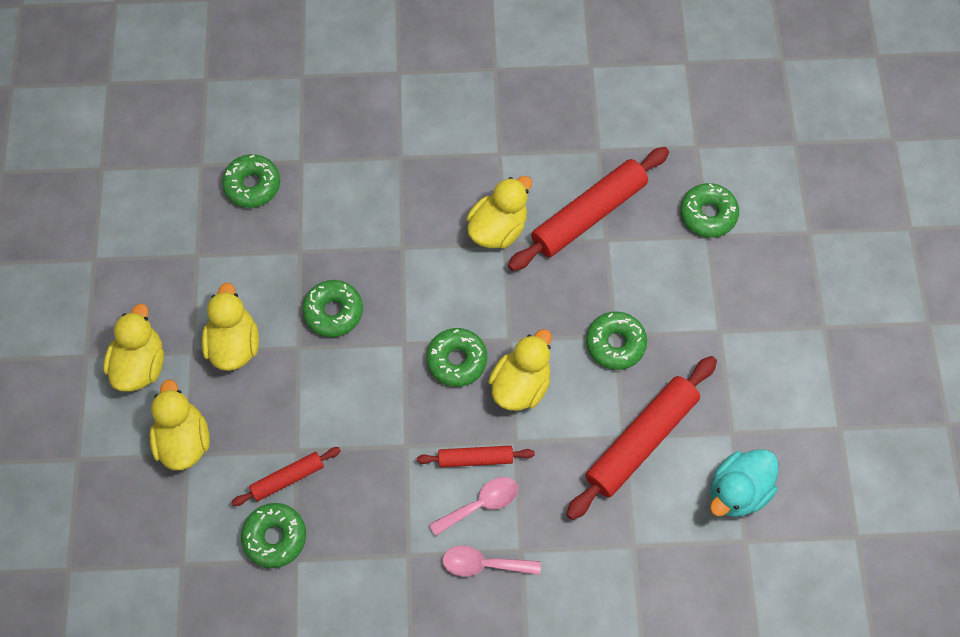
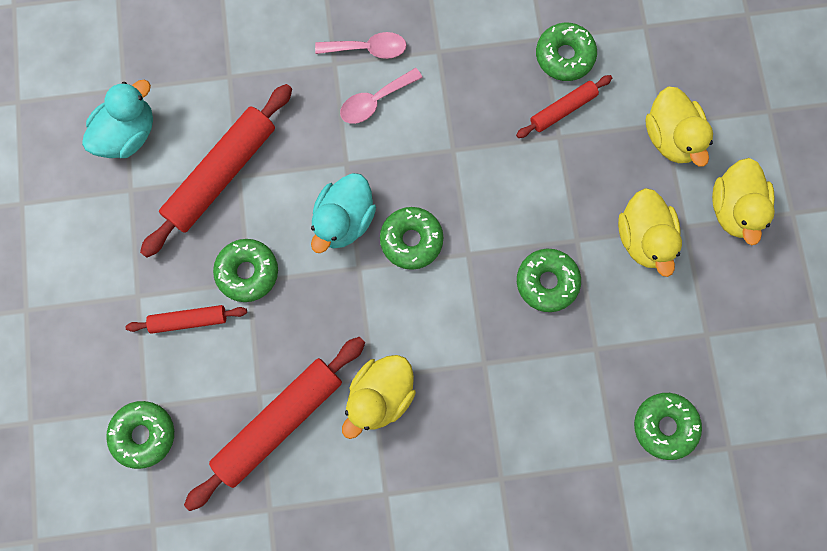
camera: 175 degrees right, 10 degrees up
(475, 458) = (383, 143): red rolling pin -> red rolling pin (188, 320)
(520, 384) = (344, 220): yellow duck -> turquoise duck

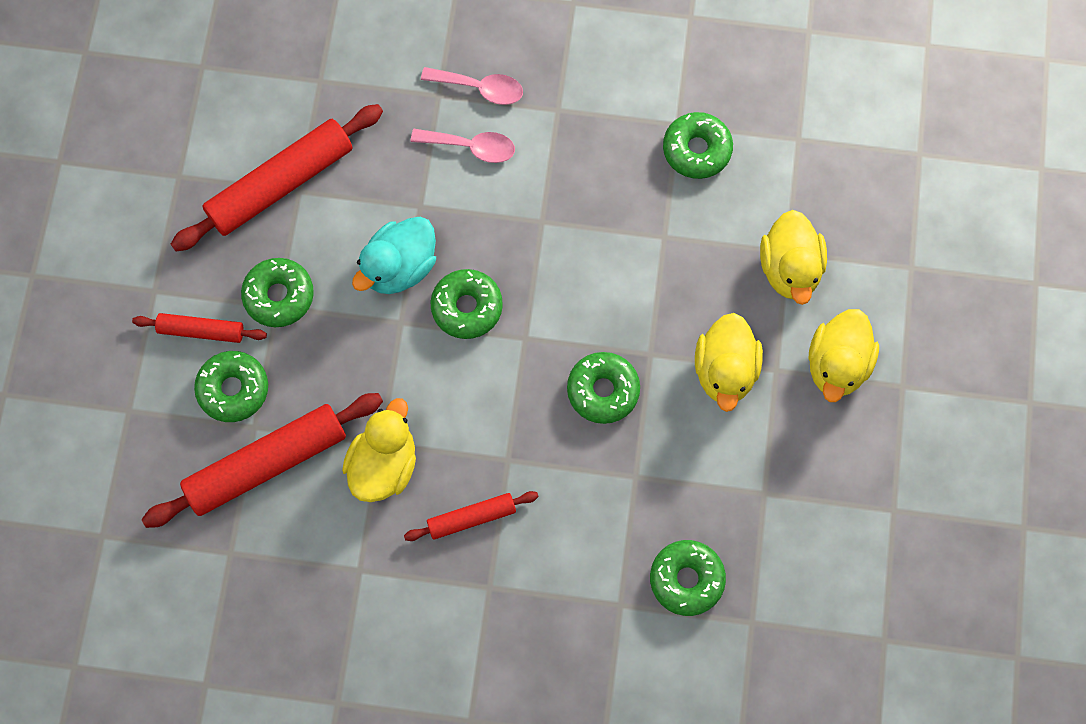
camera: 15 degrees right, 5 degrees down
(128, 134) = (193, 116): turquoise duck -> none
(143, 434) = (119, 438): green donut -> green donut (233, 389)
(375, 101) = (471, 147): pink spoon -> pink spoon turned 150 degrees counterclockwise
(380, 396) = (384, 465): yellow duck -> yellow duck turned 150 degrees clockwise
(562, 109) = (677, 208): red rolling pin -> red rolling pin (471, 517)

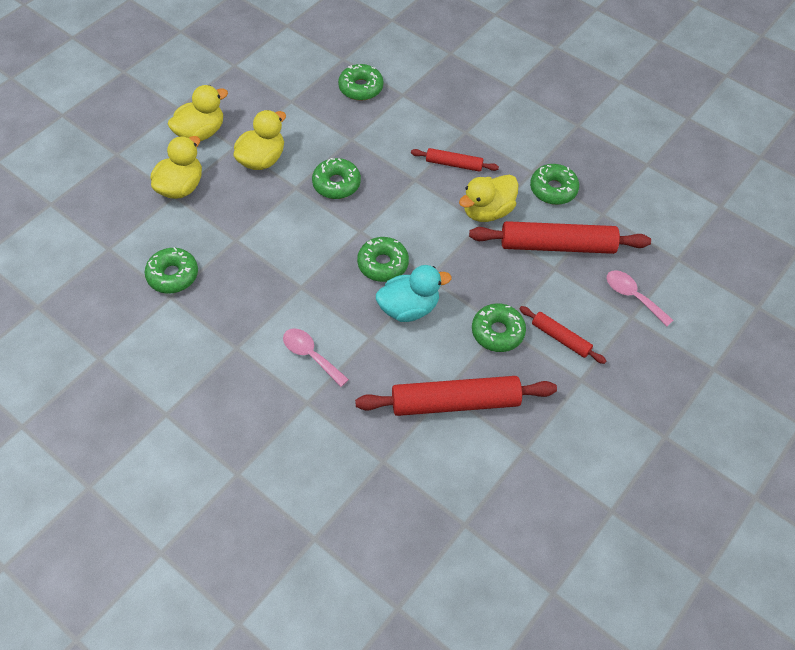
camera: 150 degrees left, 15 degrees down
(233, 389) = (557, 294): green donut -> green donut (553, 189)
(480, 88) = (275, 390): pink spoon -> pink spoon (633, 296)

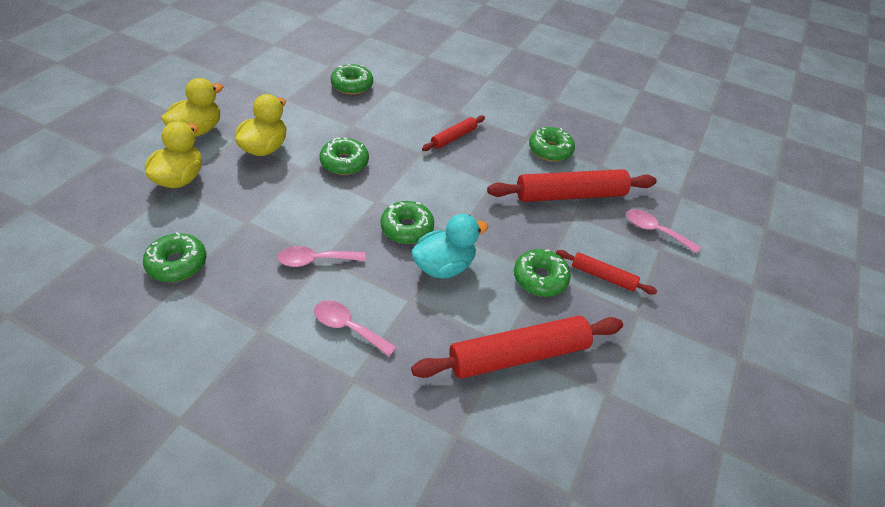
camera: 15 degrees left, 10 degrees down
(292, 287) = (315, 260): none -> pink spoon
(454, 164) = (454, 138): red rolling pin -> red rolling pin turned 45 degrees counterclockwise
(487, 211) = (496, 173): yellow duck -> none

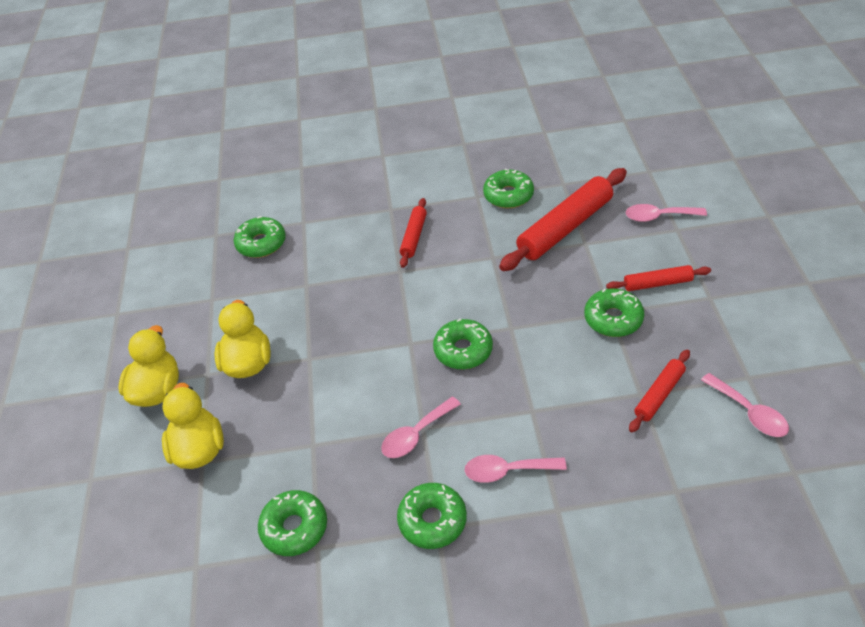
camera: 25 degrees left, 0 degrees up
(344, 162) = (341, 326): green donut -> green donut (432, 520)
(444, 266) = (528, 362): turquoise duck -> none
(518, 355) = (659, 395): red rolling pin -> red rolling pin, size x0.53
(580, 420) = (749, 412): none -> pink spoon

